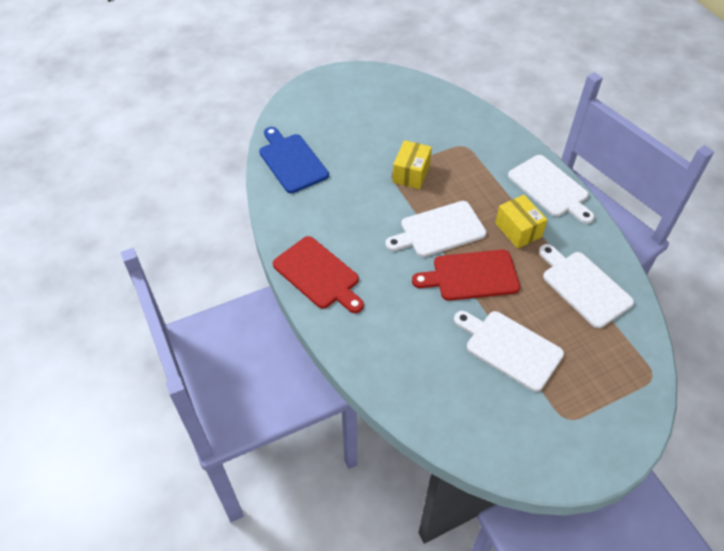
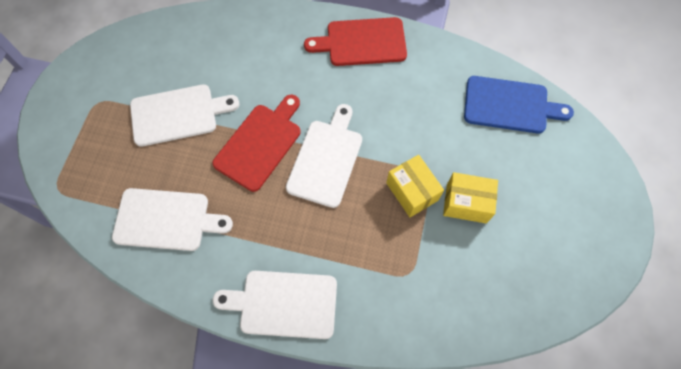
camera: 130 degrees right, 15 degrees up
(518, 230) = (267, 224): yellow box -> yellow box (466, 203)

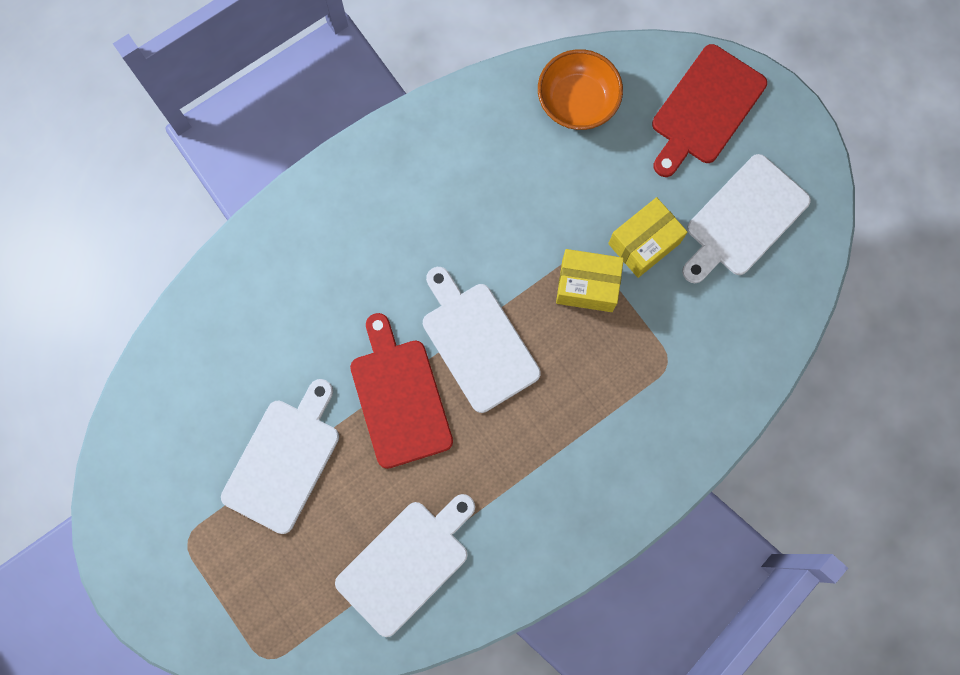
camera: 50 degrees left, 10 degrees up
(284, 304) = (598, 509): white cutting board -> white cutting board (744, 219)
(362, 42) = (367, 185): red cutting board -> red cutting board (705, 109)
(509, 105) = (577, 102): blue cutting board -> orange bowl

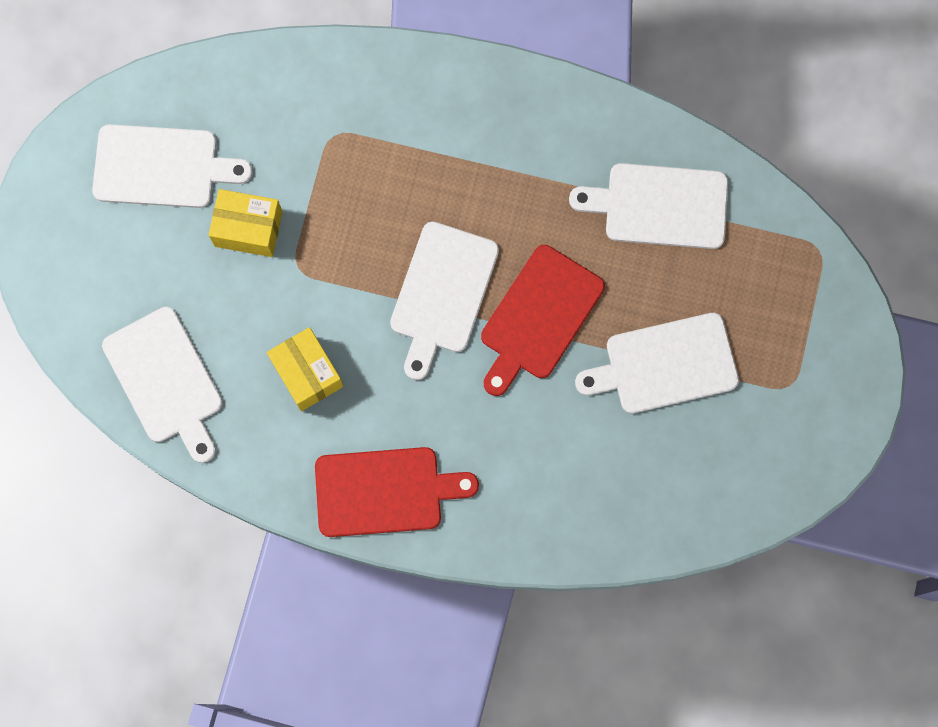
camera: 130 degrees left, 0 degrees up
(577, 102) = (165, 380): orange bowl -> white cutting board
(587, 285) = (322, 245): yellow box -> yellow box (307, 373)
(705, 109) = (86, 270): red cutting board -> red cutting board (384, 491)

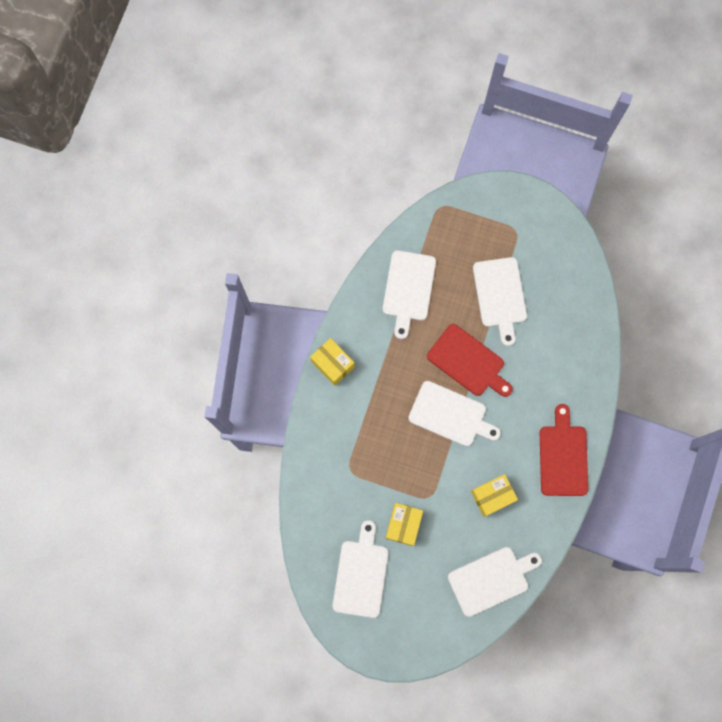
camera: 85 degrees left, 0 degrees up
(513, 91) = (333, 364): none -> yellow box

